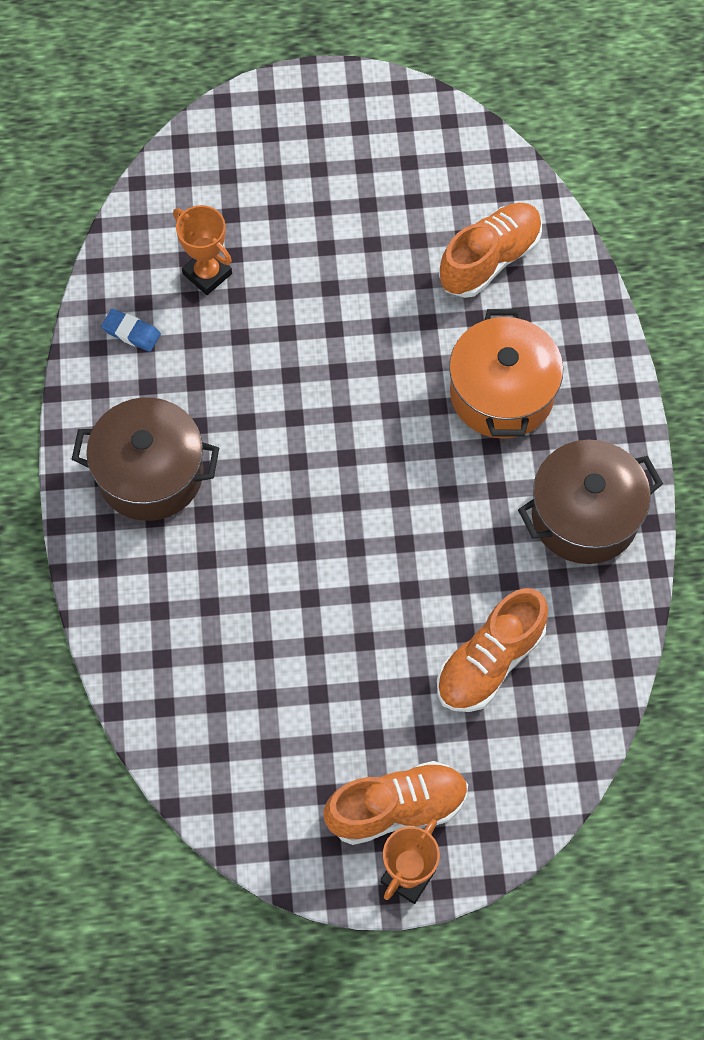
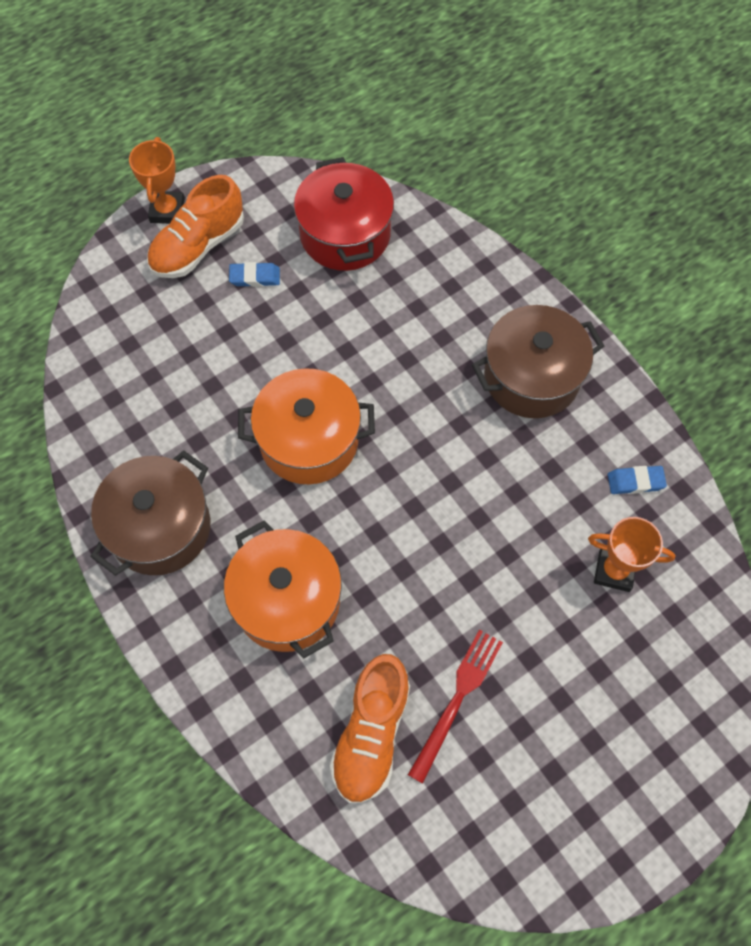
camera: 150 degrees right, 0 degrees up
(229, 733) = (345, 234): none -> red pot
(356, 734) = (255, 277): none -> blue eraser
(401, 525) = (309, 440): none -> orange pot
(405, 248) = (457, 699): none -> red fork
(490, 661) = (181, 374): orange shoe -> none

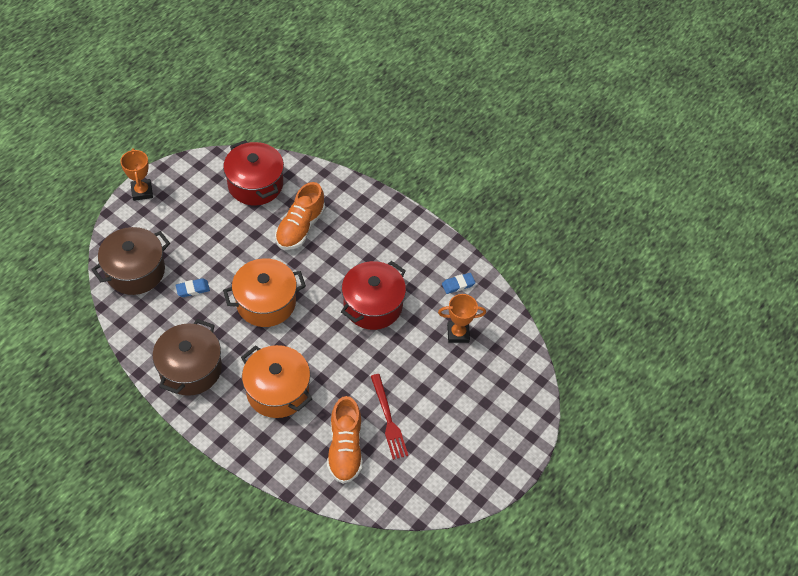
camera: 20 degrees left, 10 degrees down
(198, 246) = (167, 208): orange shoe -> orange shoe (300, 227)
(255, 277) = (207, 219): blue eraser -> blue eraser (193, 289)
(457, 699) = (388, 419): red fork -> red fork turned 150 degrees clockwise
(482, 485) = (373, 305): none -> red pot
(531, 377) = (386, 241): brown pot -> brown pot (135, 271)

